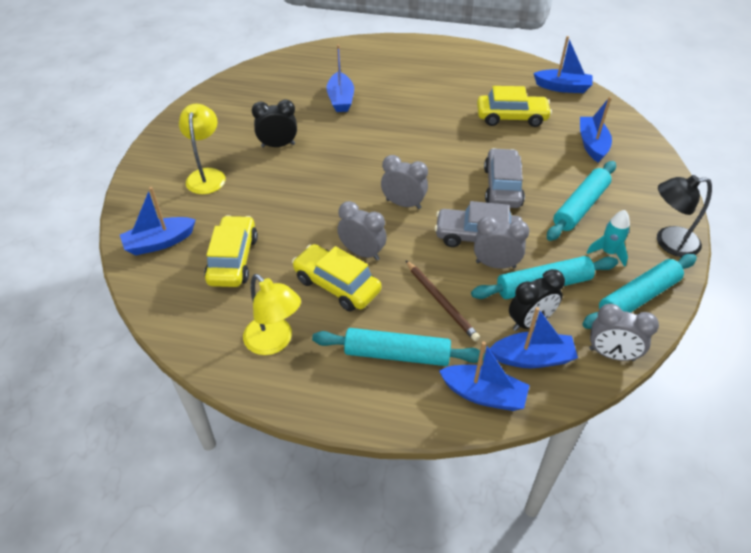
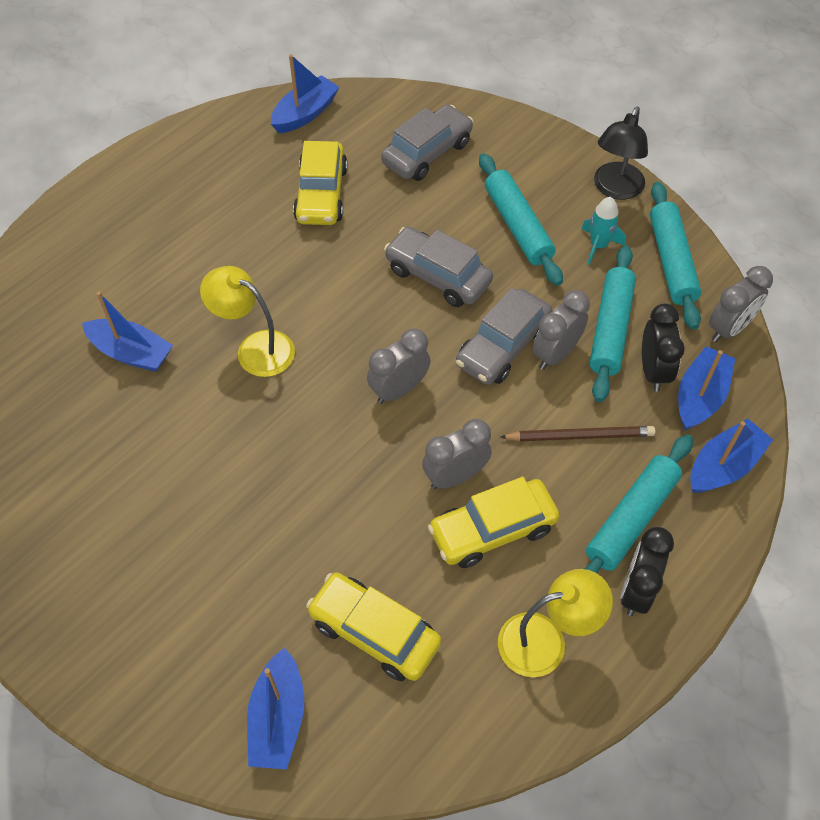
camera: 60 degrees left, 10 degrees up
(207, 175) = (173, 599): yellow lamp -> yellow lamp (255, 348)
(278, 145) = (175, 477): black clock -> black clock (636, 590)
(511, 117) = (321, 194): yellow car -> yellow car turned 150 degrees clockwise
(592, 144) = (427, 153): blue boat -> grey car

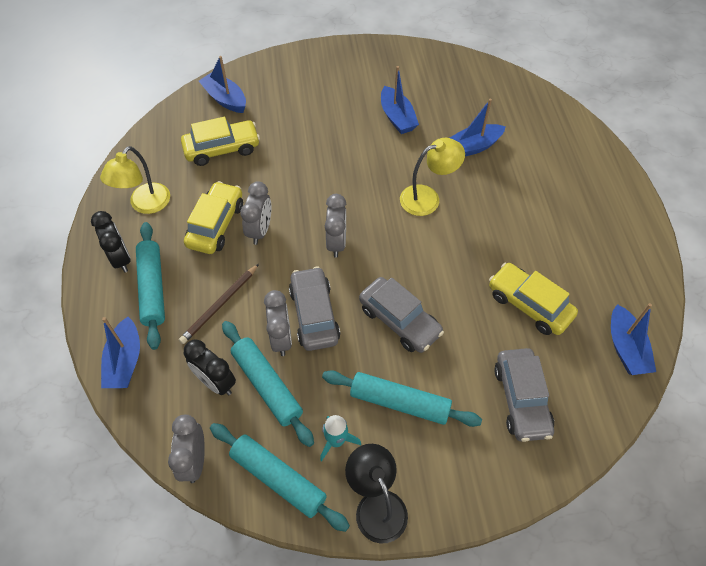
camera: 130 degrees right, 0 degrees up
(437, 276) = (399, 320): grey car -> grey car turned 60 degrees clockwise
(700, 396) = (173, 392): blue boat -> blue boat (397, 117)

